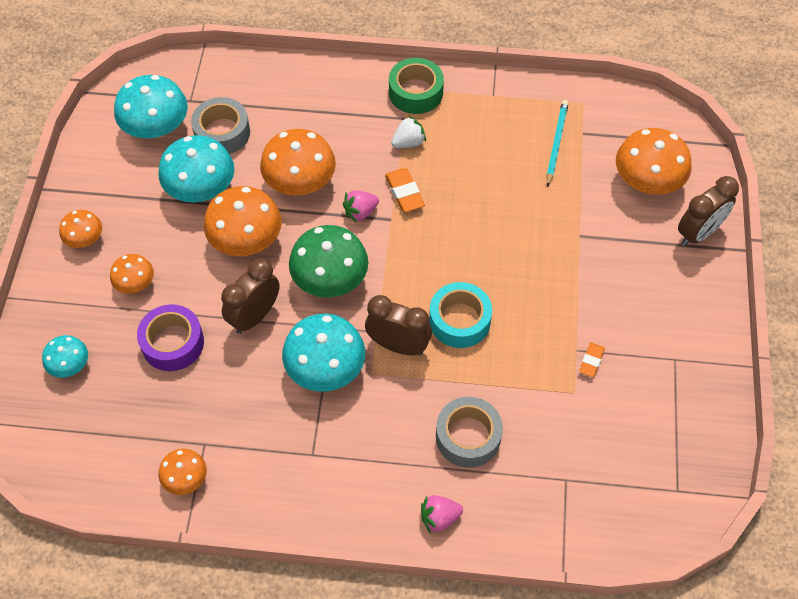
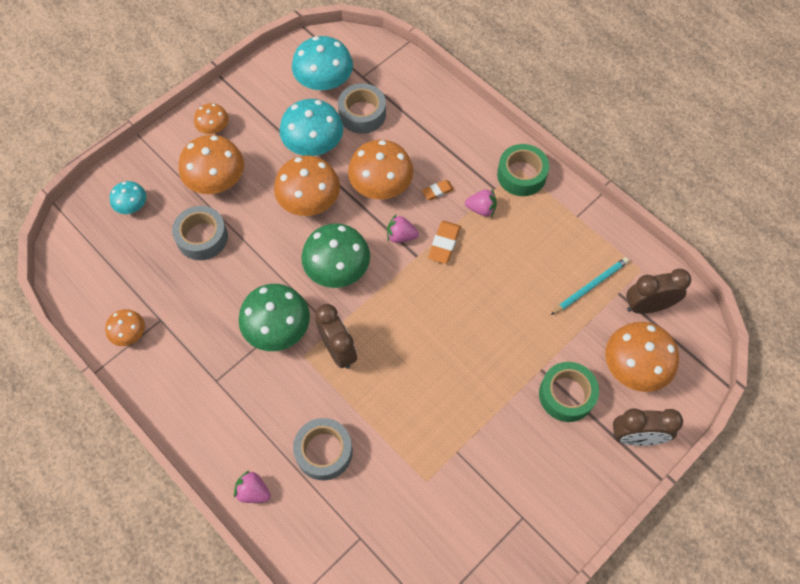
camera: 40 degrees right, 5 degrees up
(135, 283) = (216, 180): orange mushroom -> orange mushroom, size x1.81
(173, 343) = (202, 237): purple tape -> grey tape
(254, 316) = (267, 258): brown clock -> brown clock (647, 306)
(325, 368) = (278, 328): turquoise mushroom -> green mushroom
(408, 142) = (481, 209): white strawberry -> pink strawberry
(459, 320) = (395, 365): turquoise tape -> none
(591, 361) = (459, 468): orange eraser -> orange eraser (437, 191)
(618, 240) = (566, 395): none -> green tape

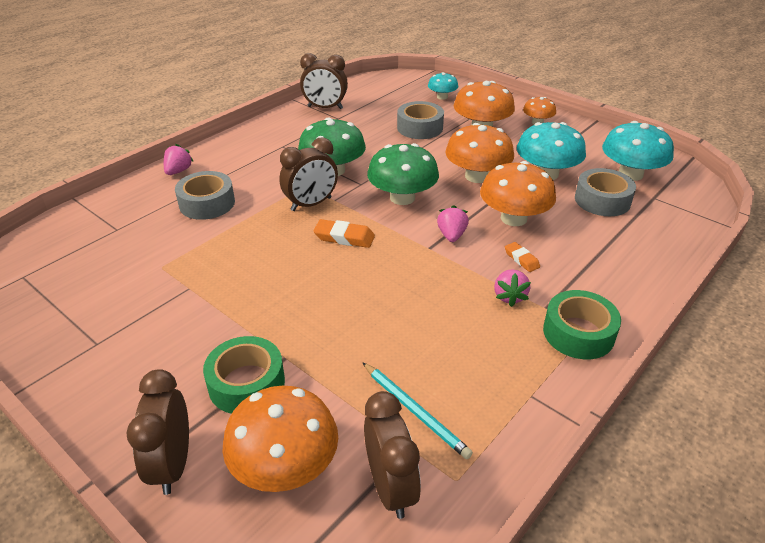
camera: 85 degrees right, 25 degrees down
(129, 333) = (325, 108): orange mushroom -> brown clock
(444, 244) = (450, 267): orange eraser -> orange eraser (344, 237)

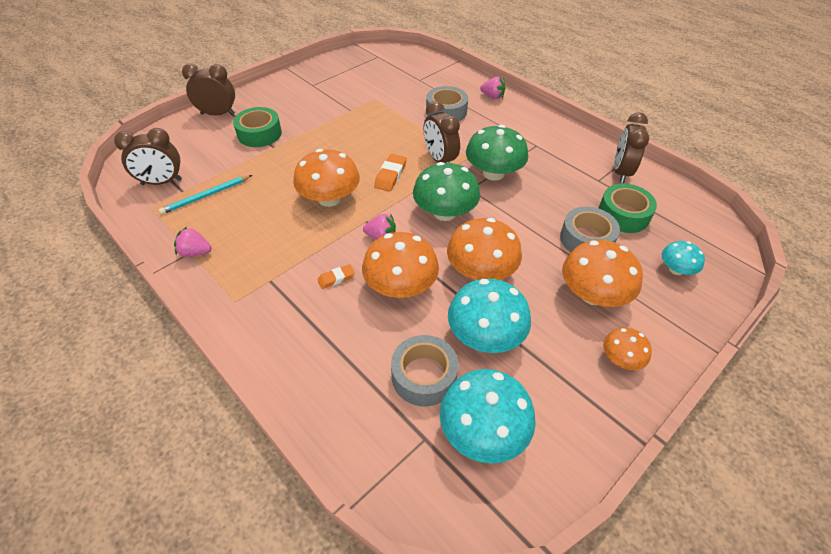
camera: 95 degrees right, 10 degrees up
(285, 465) = (197, 147): orange mushroom -> orange mushroom (329, 198)
(509, 296) = (291, 260): pink strawberry -> pink strawberry (195, 253)
(578, 333) = (234, 294): green tape -> green tape (623, 215)

